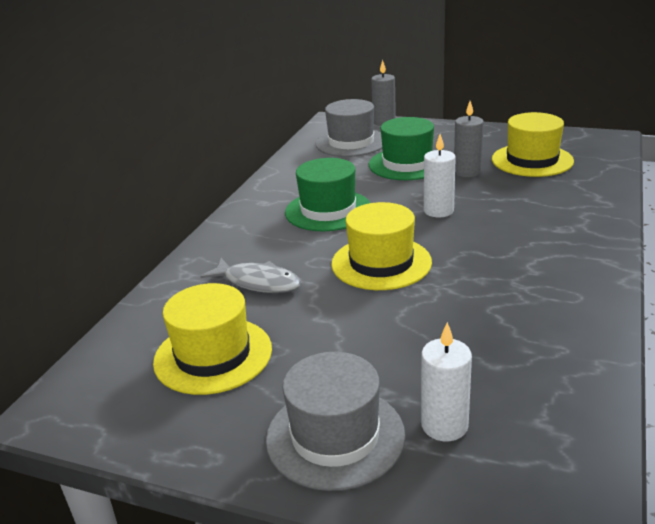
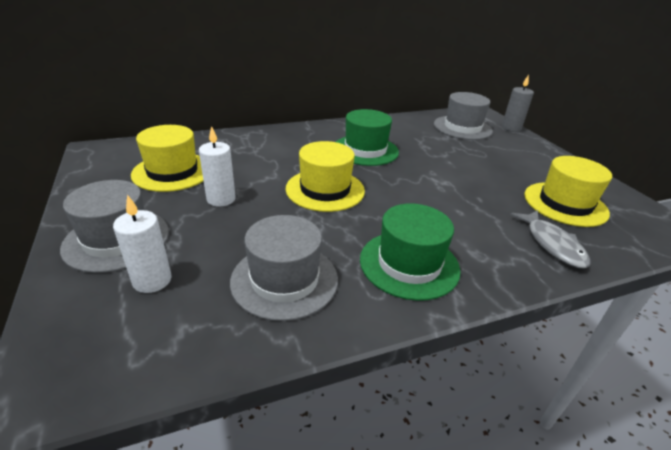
camera: 45 degrees right, 5 degrees up
(258, 282) = (257, 158): grey fish -> grey fish (552, 244)
(407, 164) = (467, 155): green hat -> green hat (409, 264)
(438, 211) = (422, 188): white candle -> white candle (221, 199)
(467, 172) = (496, 181): grey candle -> none
(515, 339) = (284, 280): none -> grey hat

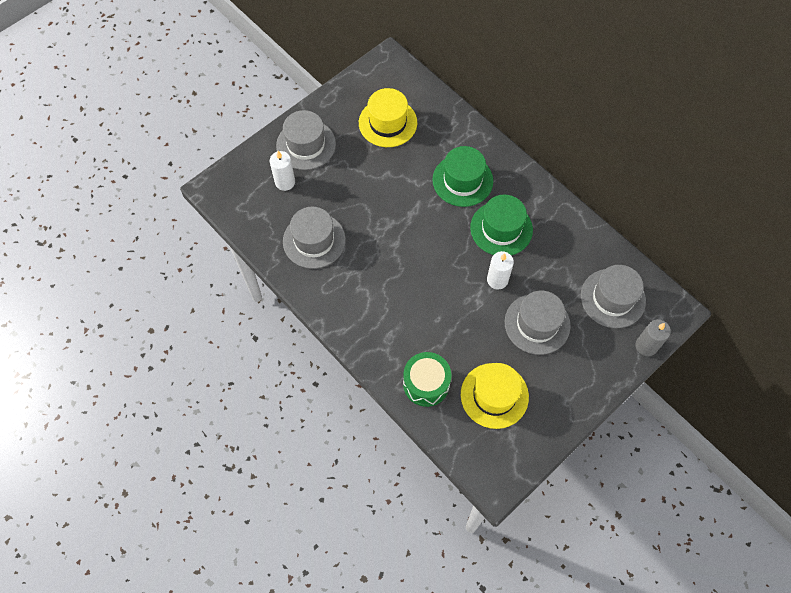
camera: 70 degrees right, 30 degrees up
(221, 199) = (371, 169): white candle -> white candle (497, 280)
(325, 189) = (418, 224): yellow hat -> none
(409, 264) = (359, 299): green hat -> green hat (462, 180)
(480, 161) = (537, 324): none -> grey hat
(552, 244) = (426, 384): grey fish -> green drum

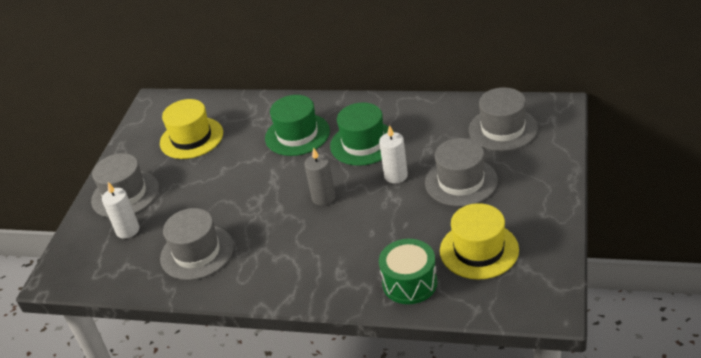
camera: 30 degrees left, 25 degrees down
(646, 346) = (563, 140): grey candle -> grey candle (323, 197)

